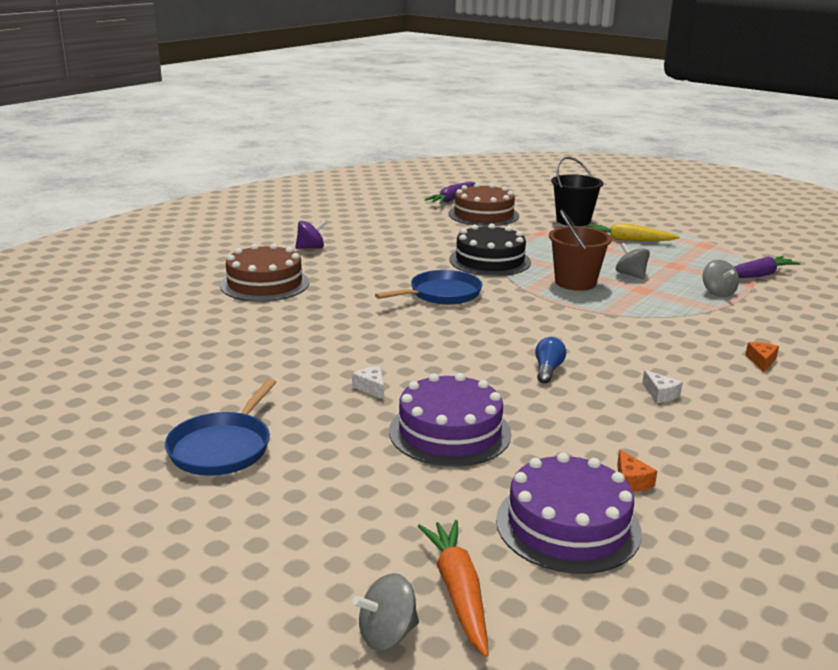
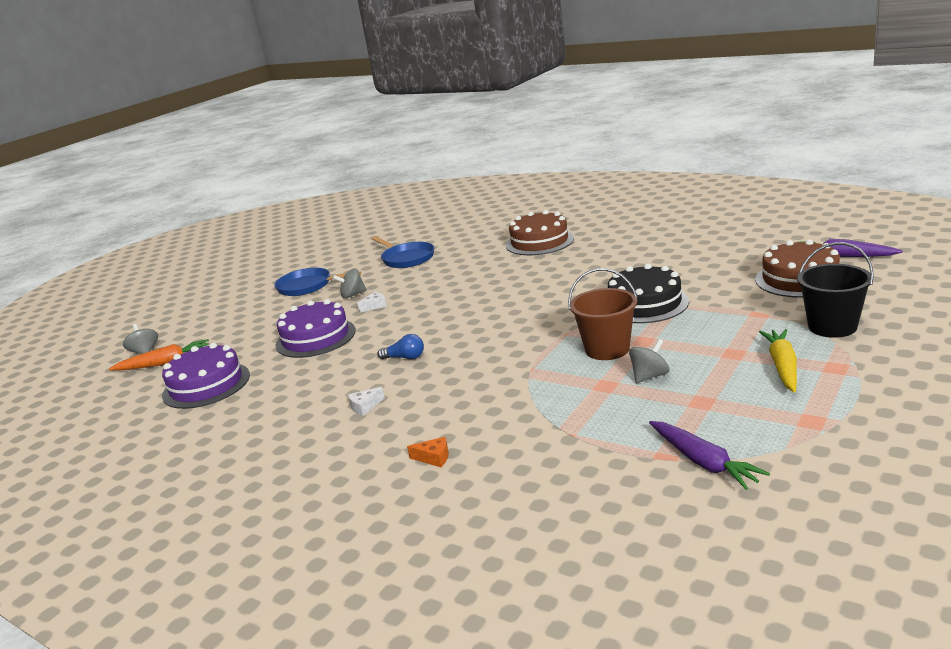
camera: 90 degrees right, 0 degrees up
(311, 248) = (628, 237): purple spinning top -> none
(442, 294) = (547, 298): blue pan -> blue pan (407, 258)
(631, 481) = (245, 401): orange cheese -> none
(718, 292) = (620, 432): grey spinning top -> grey spinning top (352, 295)

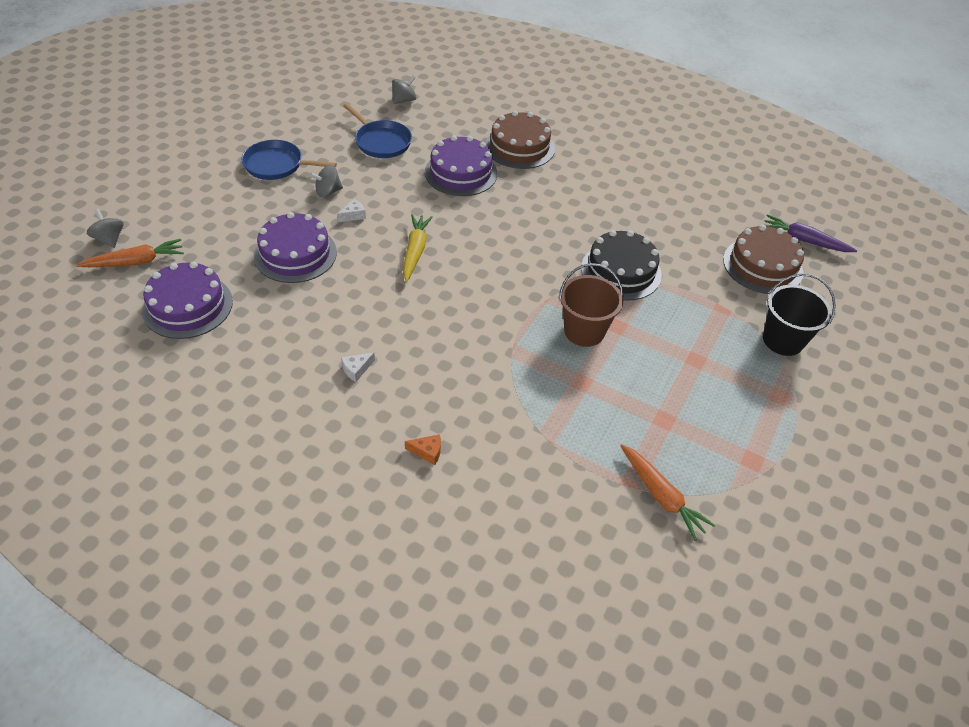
camera: 10 degrees left, 25 degrees up
(405, 358) = (391, 304): blue light bulb -> none
(481, 265) = (461, 173): none -> purple cake
(649, 376) = (621, 377): grey spinning top -> grey spinning top (404, 100)
(703, 462) = (661, 495): purple carrot -> orange carrot
(782, 366) = (736, 385): yellow carrot -> yellow carrot (415, 251)

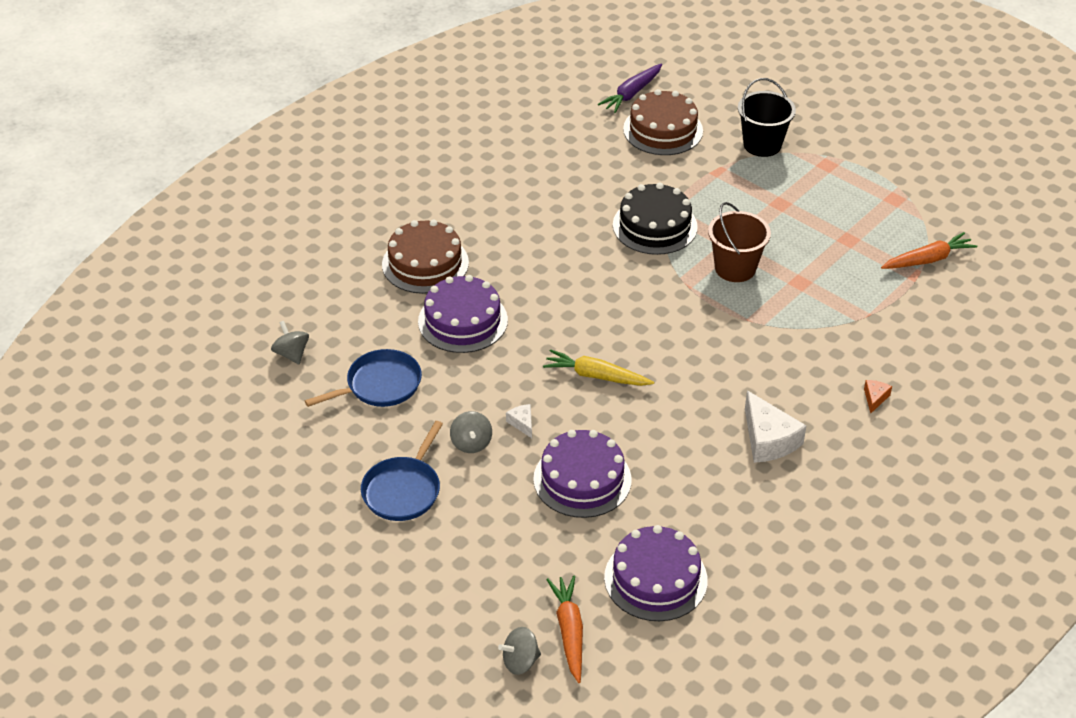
camera: 75 degrees left, 5 degrees down
(356, 369) = (768, 439): white cheese -> white cheese, size x2.08

